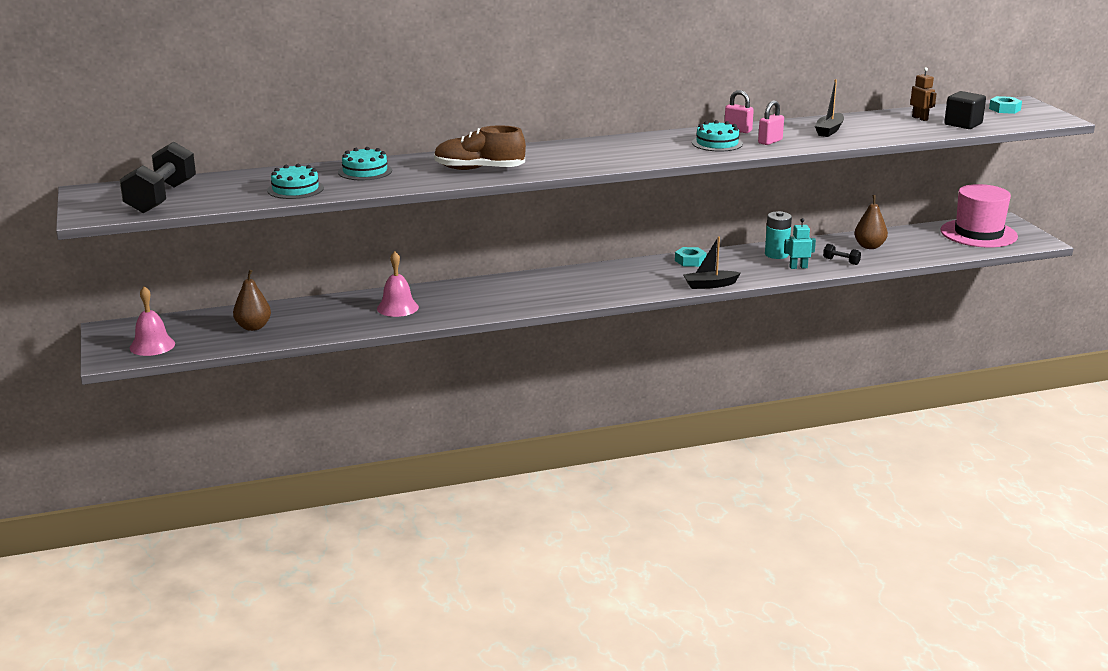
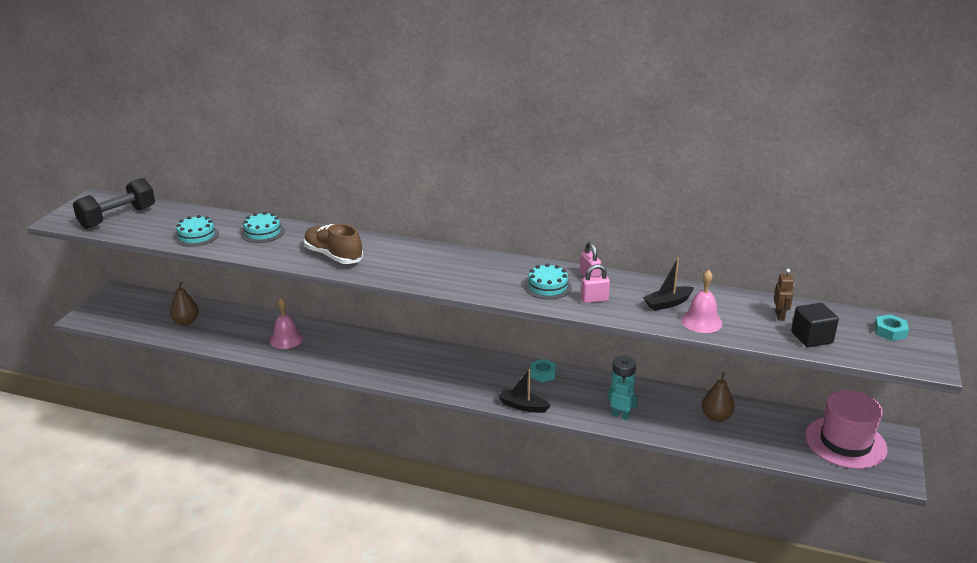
camera: 35 degrees right, 5 degrees up
(152, 345) = (116, 315): pink bell -> pink bell (701, 321)
(841, 261) = (667, 424): black dumbbell -> none

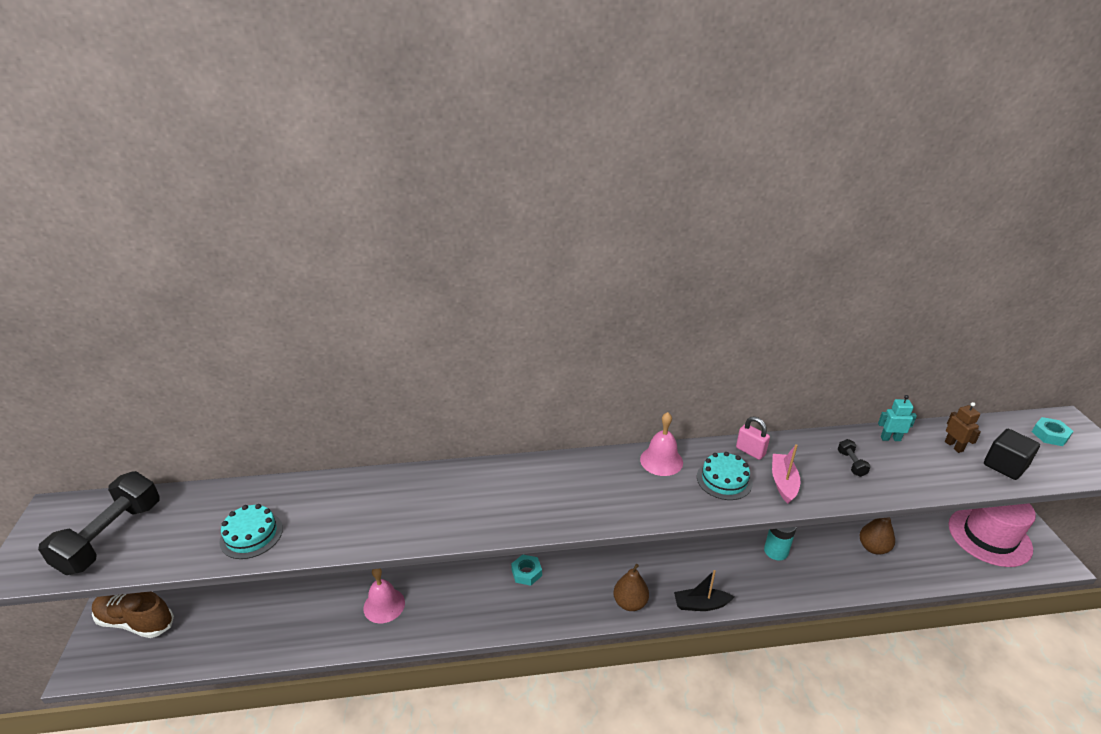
camera: 25 degrees left, 5 degrees up
(186, 322) = (238, 623): brown pear -> brown pear (630, 603)
(262, 232) = (339, 500): turquoise cake -> none
(333, 256) = (456, 511): brown shoe -> brown shoe (136, 621)
(542, 374) = (687, 552): turquoise nut -> turquoise nut (526, 572)
(594, 299) = (783, 482): pink padlock -> pink boat
(620, 416) = (796, 580): turquoise robot -> turquoise robot (890, 438)
(668, 303) = (851, 464): black boat -> black dumbbell
(701, 321) = (901, 478): pink bell -> pink bell (661, 460)

